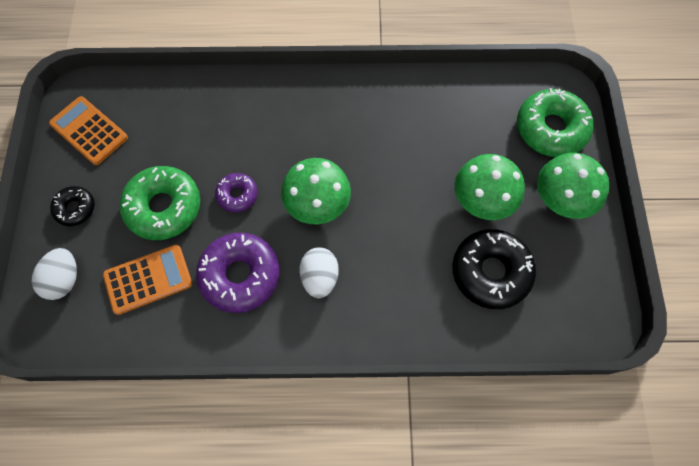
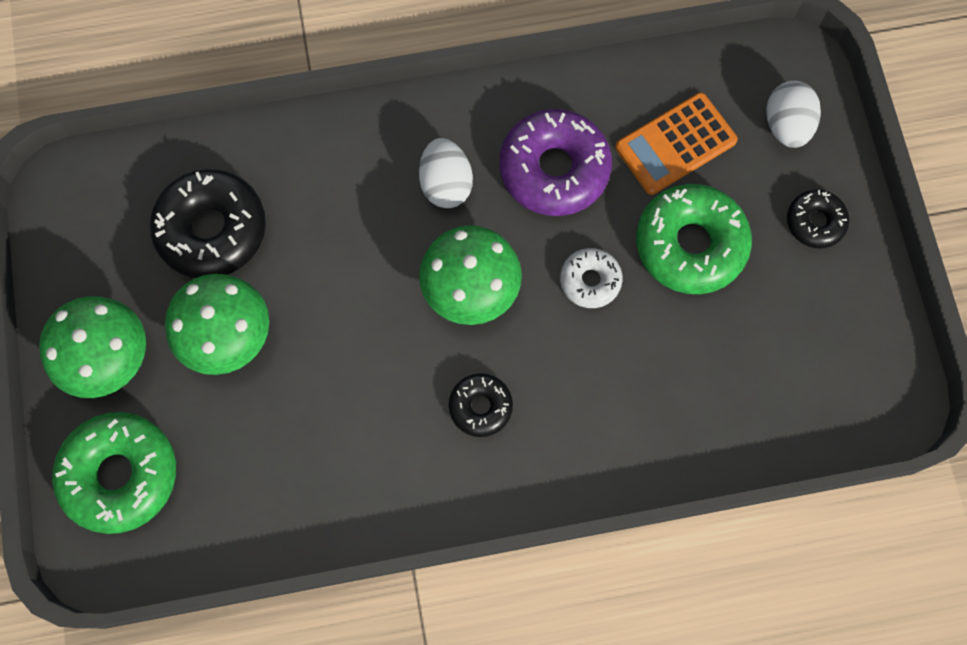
camera: 170 degrees right, 5 degrees up
(89, 131) = (849, 345): orange calculator -> none
(237, 195) = (590, 281): purple donut -> white donut
(326, 132) = (480, 407): none -> black donut

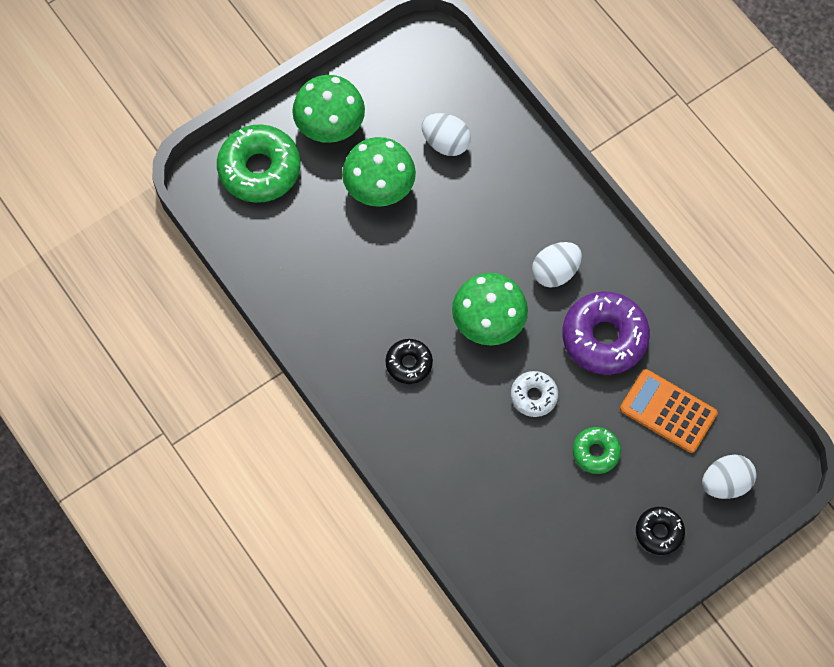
camera: 65 degrees right, 5 degrees down
(212, 230) = (446, 143): black donut -> white egg
(690, 245) = (596, 452): green donut -> green donut, size x0.54

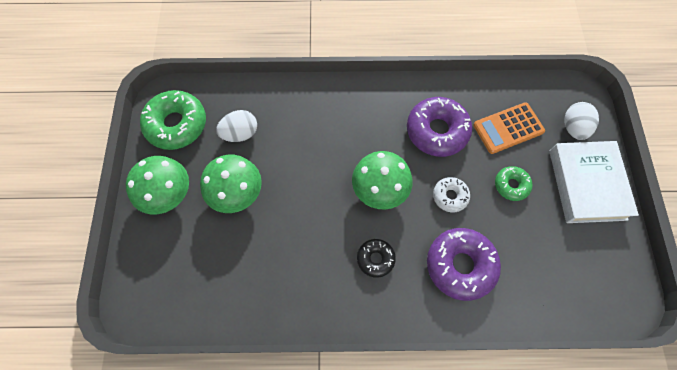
camera: 55 degrees left, 0 degrees up
(259, 169) = (158, 262): green donut -> green donut (176, 124)
(463, 449) = (460, 265): none -> purple donut
(555, 272) = (374, 129): white egg -> none
(659, 532) = (587, 184): black donut -> white book

